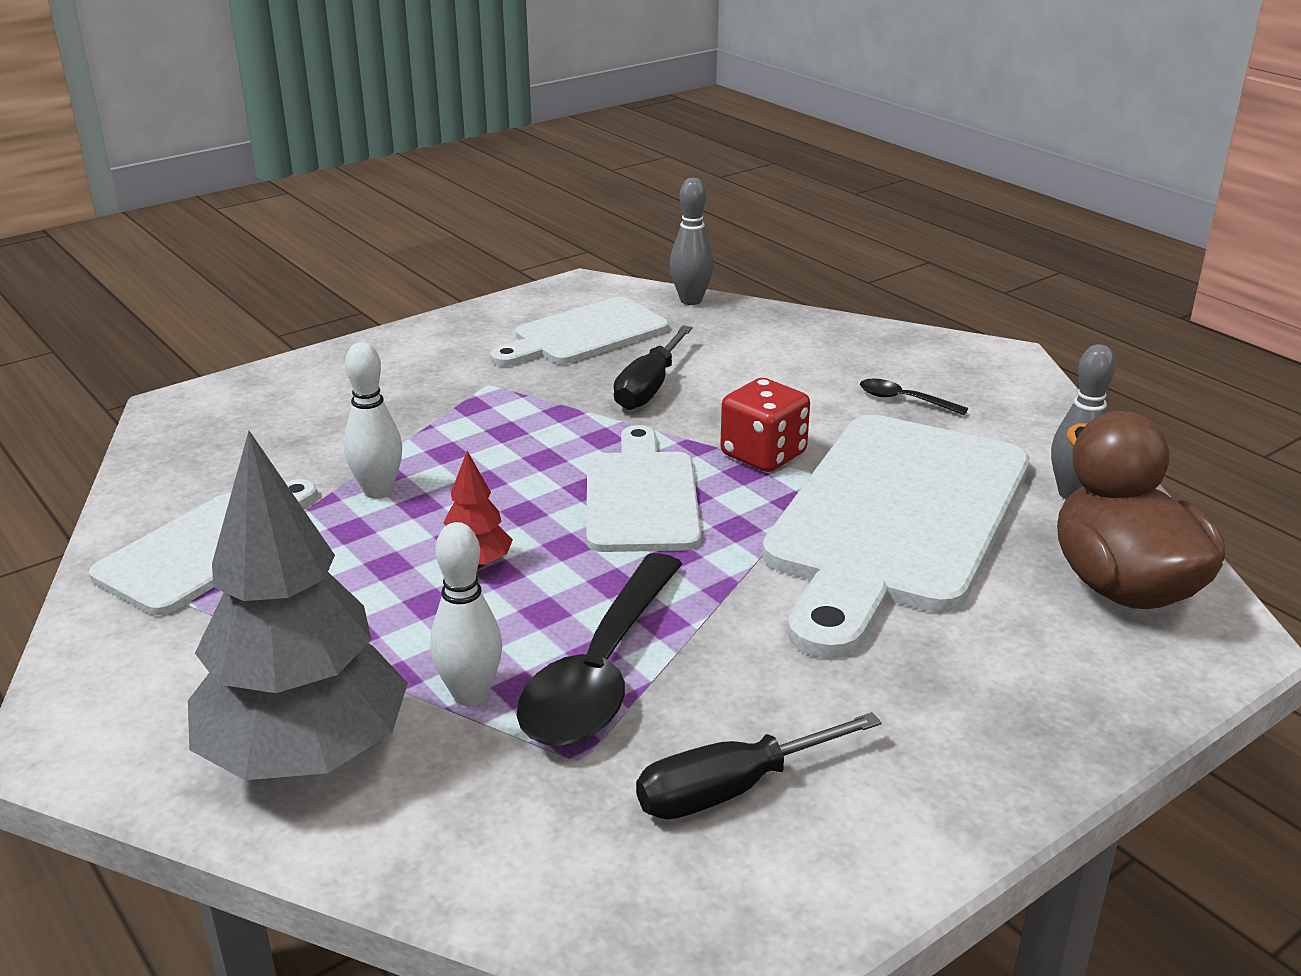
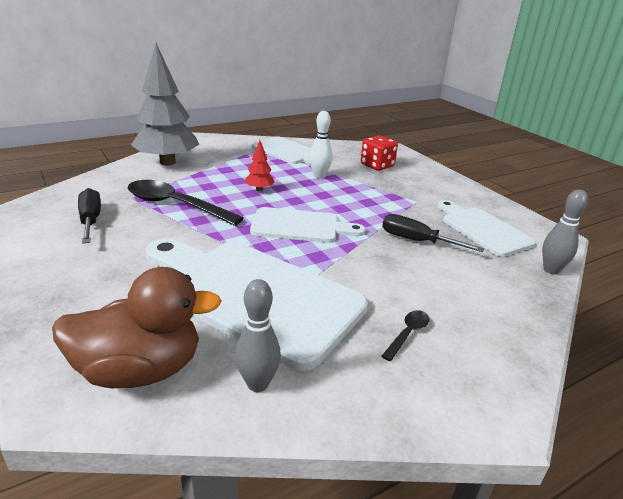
camera: 95 degrees right, 0 degrees up
(470, 695) = (179, 184): white bowling pin -> none
(763, 455) = (336, 265): red dice -> red dice (377, 166)

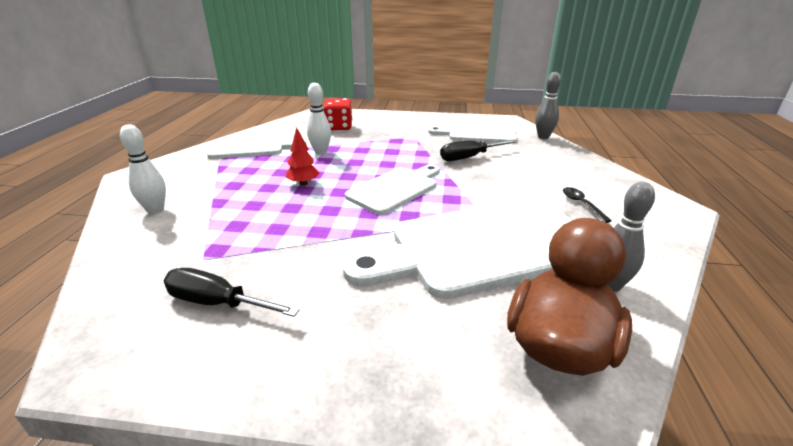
camera: 50 degrees left, 0 degrees up
(167, 162) = (155, 210): grey tree -> white bowling pin
(176, 205) = (268, 235): black spoon -> none

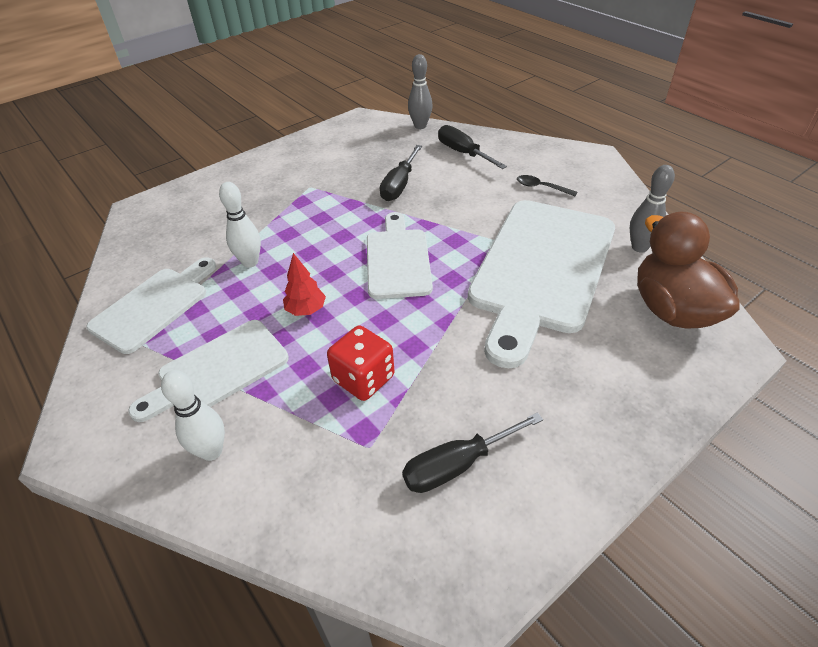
camera: 45 degrees left, 15 degrees up
(339, 127) = (206, 217): red dice -> red dice (363, 378)
(477, 134) = (362, 151): white cutting board -> white cutting board (218, 370)
(550, 161) = (463, 153): none -> black screwdriver

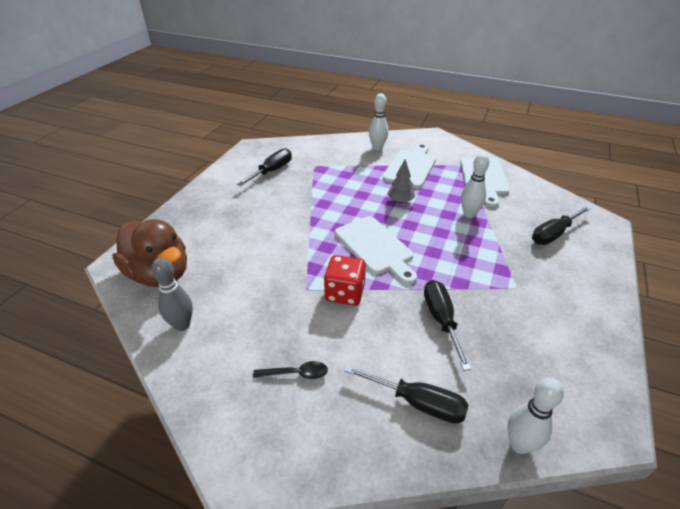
camera: 150 degrees right, 5 degrees down
(204, 213) = (553, 234): none -> black screwdriver
(306, 310) = (400, 201): red tree -> grey tree
(363, 378) = (337, 184): red dice -> red dice (344, 293)
(420, 126) = (519, 445): grey bowling pin -> white bowling pin
(541, 270) = (264, 274): white cutting board -> none

